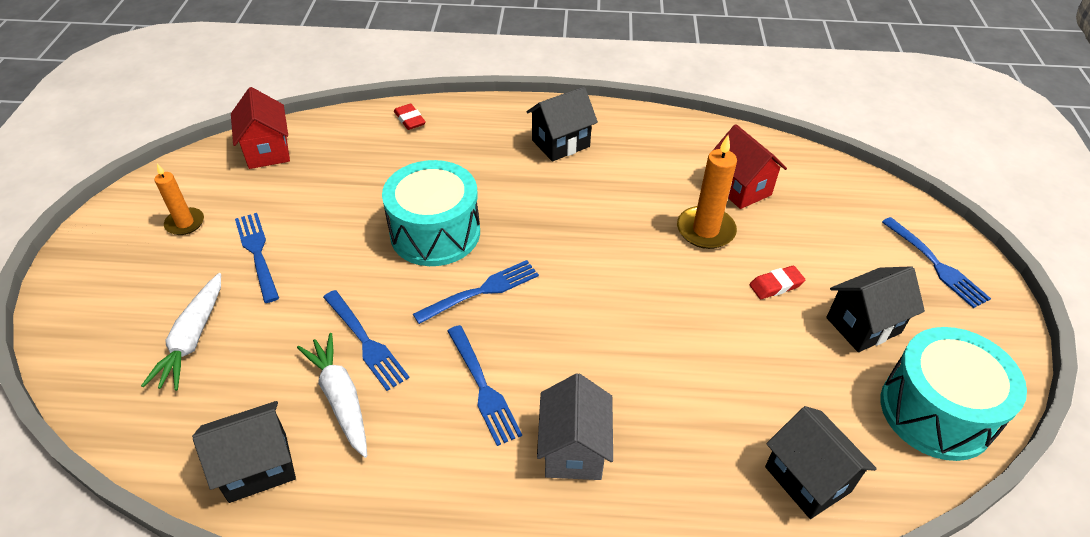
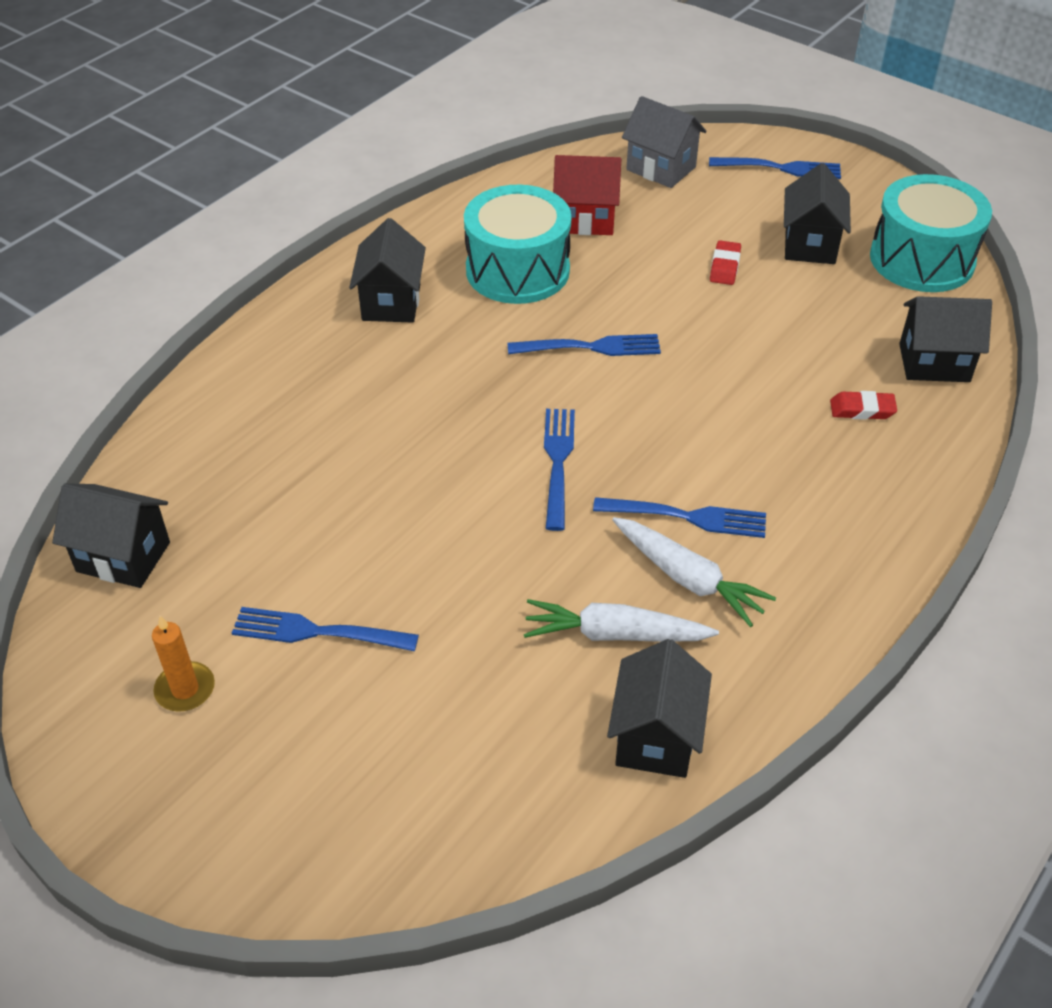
camera: 55 degrees left, 0 degrees up
(193, 338) = (412, 741): white carrot -> white carrot (688, 578)
(267, 151) = (123, 557): red house -> black house
(365, 341) = (550, 584): blue fork -> blue fork (589, 347)
(410, 120) = (211, 401): red eraser -> red eraser (862, 409)
(435, 233) = (435, 461): turquoise drum -> turquoise drum (517, 270)
(573, 449) = (806, 487): grey house -> grey house (661, 168)
(705, 230) = (619, 271): orange candle -> none

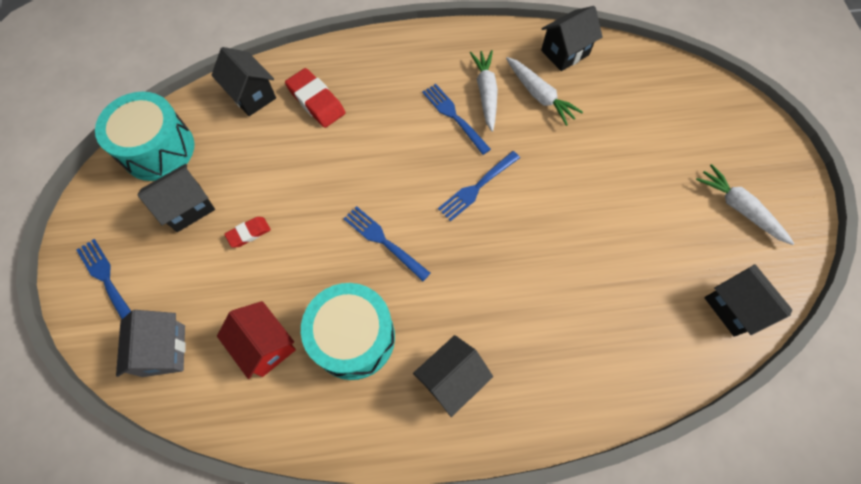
camera: 135 degrees left, 20 degrees up
(185, 689) = (739, 208): orange candle -> white carrot
(319, 632) = (661, 190): blue fork -> none
(862, 409) = (316, 101): red eraser -> red eraser, size x1.73

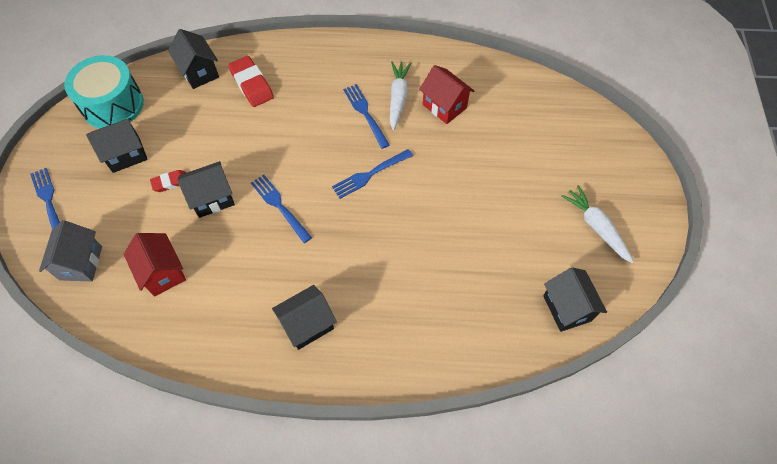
camera: 10 degrees right, 5 degrees down
(353, 337) = (235, 278): turquoise drum -> none
(539, 95) = (444, 106): white carrot -> red house
(565, 53) = (477, 73): black house -> black house (212, 199)

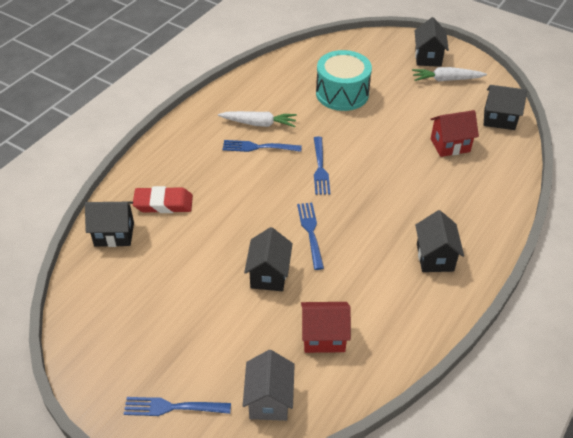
camera: 60 degrees left, 15 degrees down
(81, 263) = (269, 400): grey house -> grey house turned 60 degrees clockwise
(113, 105) = (92, 314): turquoise drum -> turquoise drum (342, 93)
(126, 155) = (166, 323): black house -> black house (428, 57)
(170, 182) = (227, 299): red eraser -> none
(280, 206) = (311, 233): blue fork -> blue fork turned 90 degrees clockwise
(398, 98) = (259, 123): white carrot -> white carrot turned 150 degrees clockwise
(444, 106) = (288, 103): red house -> red house (450, 145)

